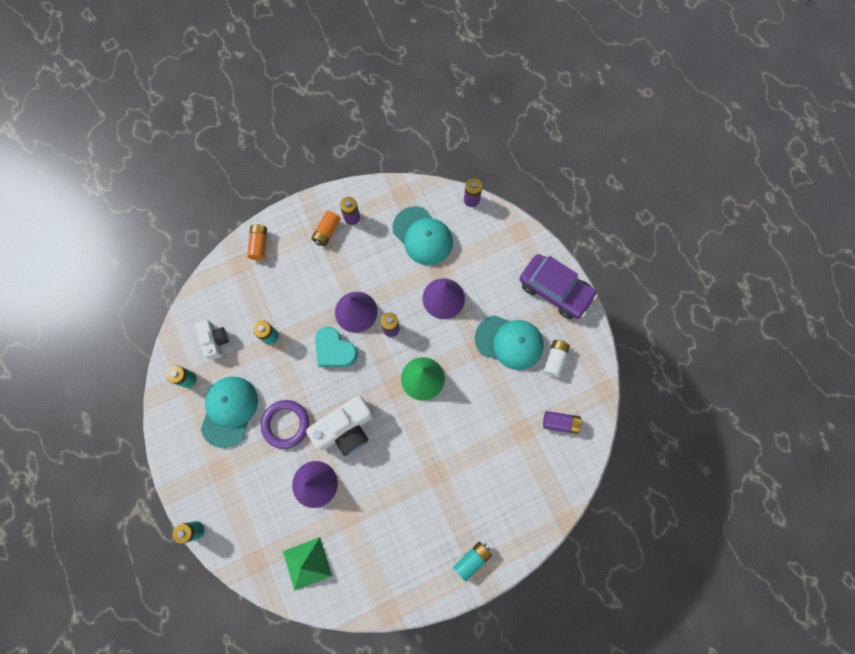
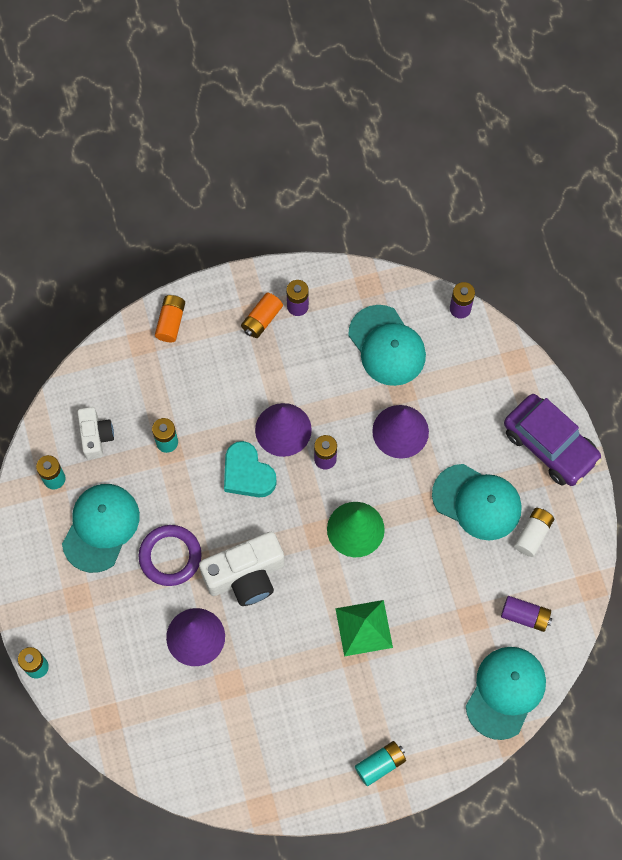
camera: 10 degrees right, 5 degrees down
(307, 563) = (171, 732): green pyramid -> green pyramid (364, 628)
(556, 485) = (505, 692): none -> turquoise cap

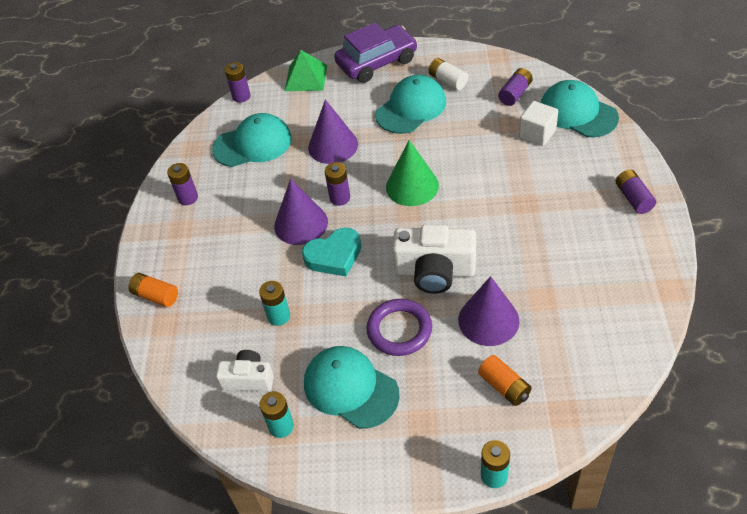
camera: 70 degrees left, 20 degrees down
(245, 575) = (435, 271): white camera -> white camera turned 105 degrees clockwise
(262, 319) = (188, 225): orange battery -> orange battery (504, 386)
(364, 628) = (505, 192): green pyramid -> green pyramid (306, 78)
(380, 764) = (633, 198): turquoise battery -> purple battery
(461, 650) = (537, 134): none -> white cube

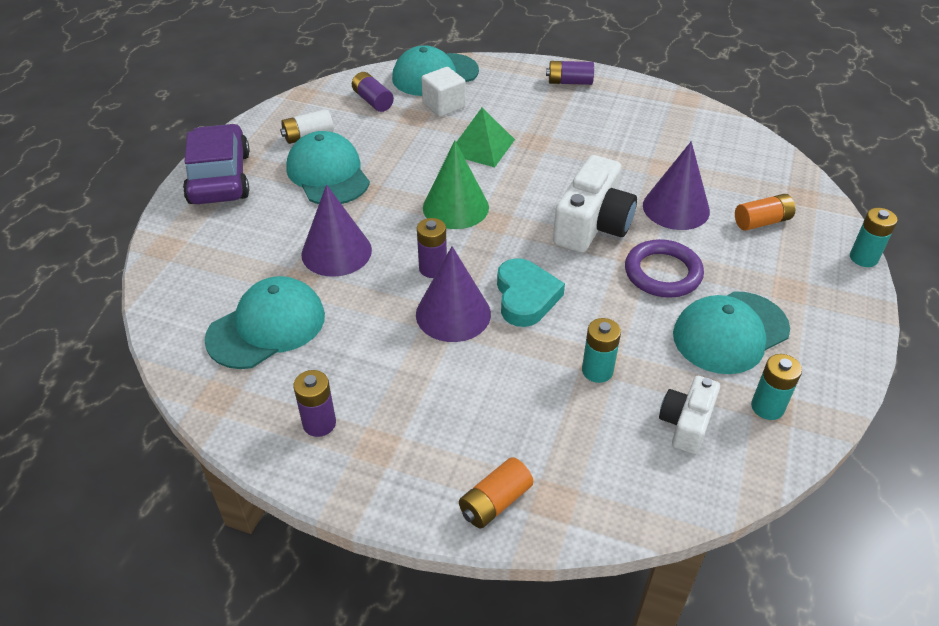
camera: 75 degrees left, 5 degrees down
(241, 96) = (154, 317): purple battery -> none
(253, 144) = (267, 327): turquoise cap -> turquoise cap turned 45 degrees clockwise
(306, 78) = (183, 244): green pyramid -> green pyramid (481, 146)

